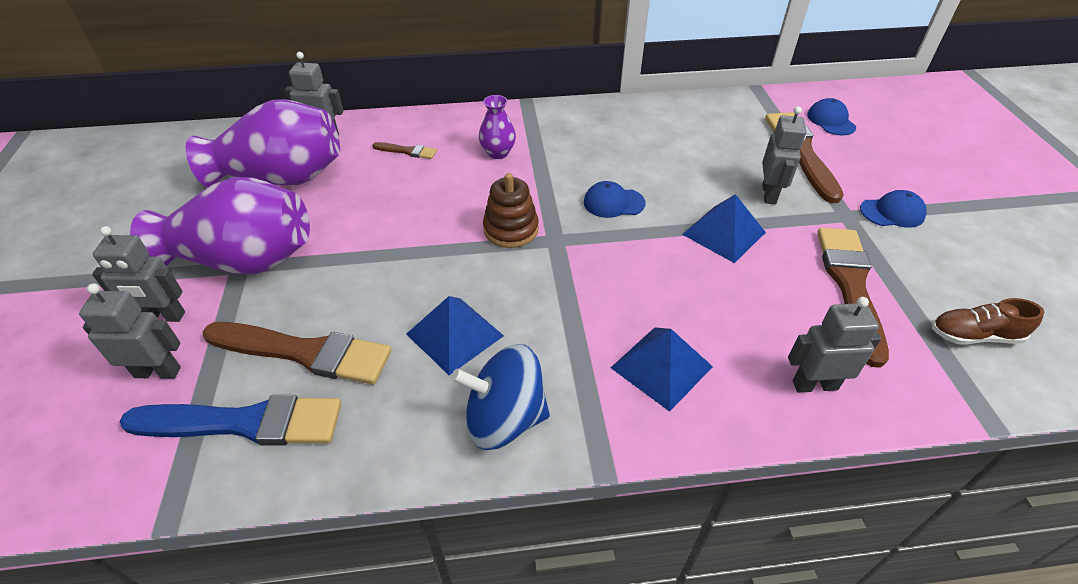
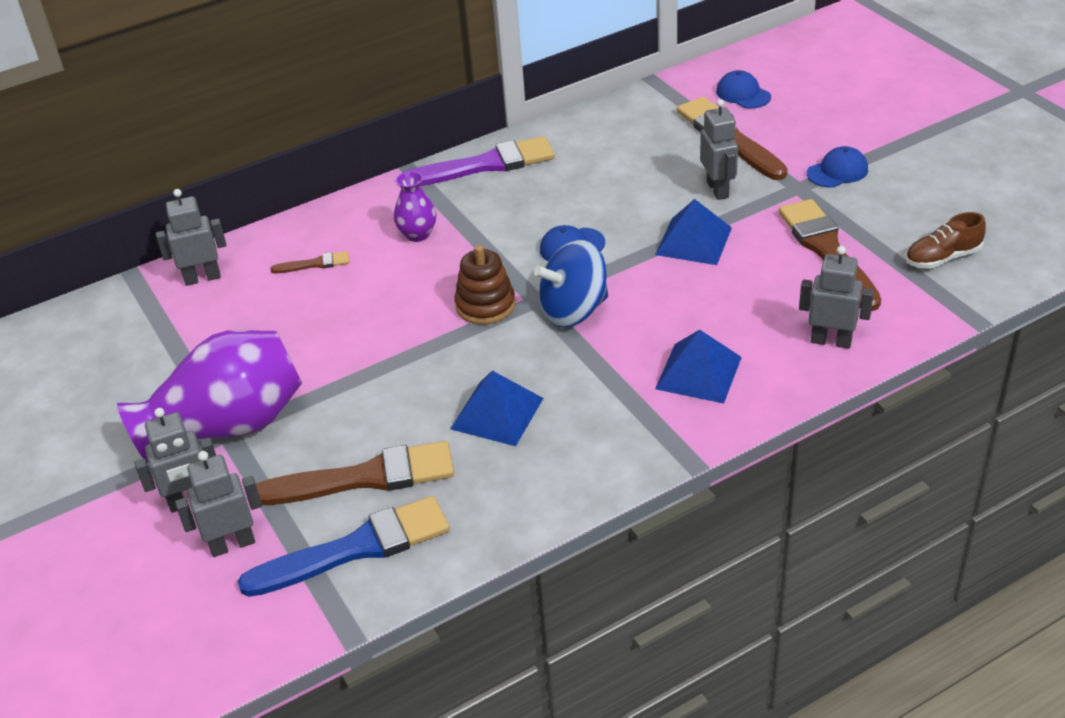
camera: 20 degrees left, 5 degrees down
(282, 177) = (194, 336): purple vase -> none
(504, 419) = (588, 459): blue spinning top -> blue spinning top (574, 310)
(584, 115) = (485, 165): none -> purple brush
(814, 385) = (831, 341): grey robot -> grey robot turned 45 degrees clockwise

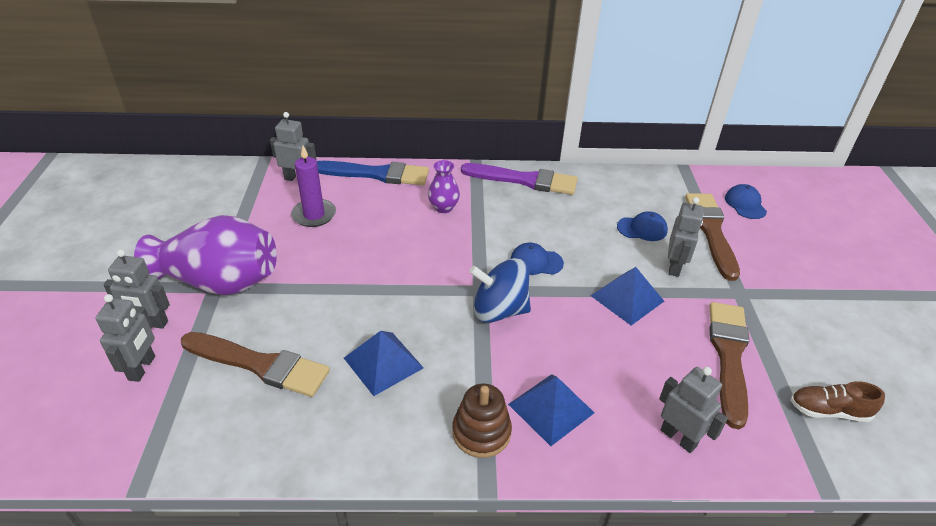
camera: 25 degrees right, 0 degrees up
(232, 544) = (142, 368): grey robot -> grey robot turned 90 degrees clockwise
(267, 308) = (314, 215): none -> purple candle
(315, 264) = (366, 199): brown brush -> none
(356, 548) = (206, 416): blue brush -> blue brush (376, 174)
(485, 305) = (444, 277): brown stacking toy -> brown stacking toy (481, 432)
(837, 171) = (781, 294): blue cap -> blue cap (642, 229)

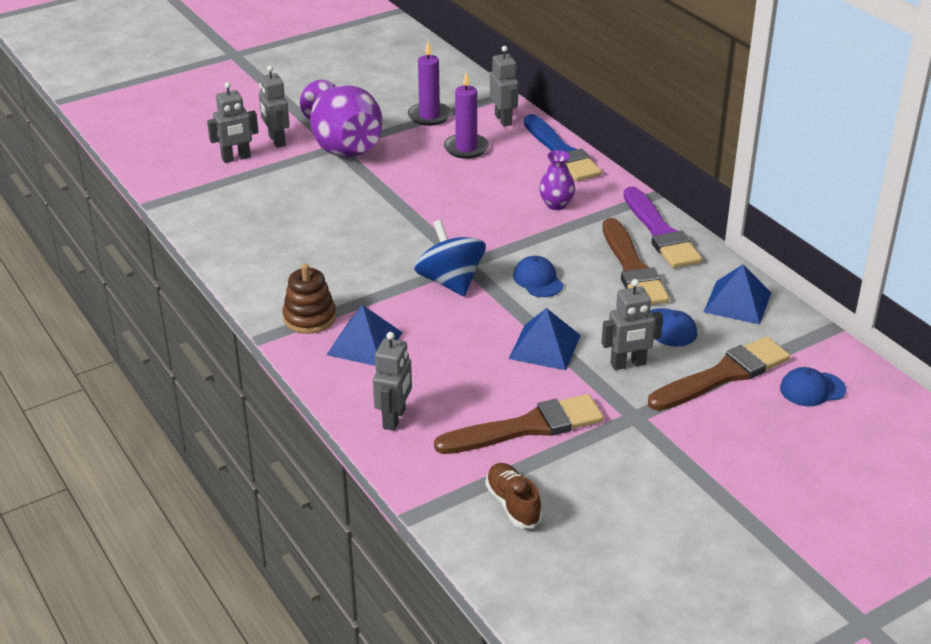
camera: 60 degrees right, 5 degrees down
(240, 212) = (429, 116): none -> purple candle
(260, 364) = (282, 199): brown brush -> brown brush (632, 268)
(383, 363) = (335, 249): blue pyramid -> blue pyramid (737, 302)
(745, 204) = (812, 389): blue cap -> blue cap turned 150 degrees counterclockwise

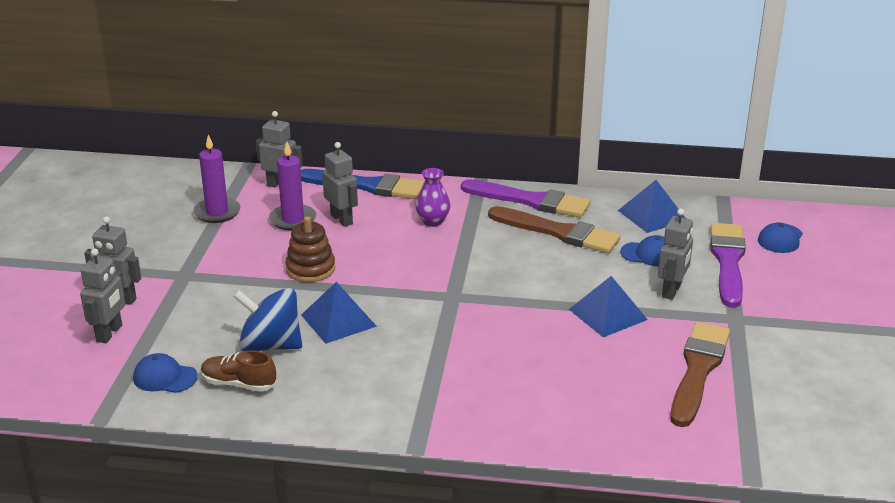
camera: 50 degrees left, 5 degrees down
(309, 318) = (422, 407): brown stacking toy -> brown stacking toy (310, 269)
(343, 146) = (189, 271): purple vase -> none
(364, 343) = (496, 395): blue pyramid -> blue pyramid (338, 320)
(394, 418) = (617, 428): grey robot -> grey robot (342, 219)
(450, 282) = (467, 314): blue spinning top -> blue spinning top (270, 345)
(513, 504) = (785, 421): brown shoe -> brown shoe (238, 384)
(538, 280) = (519, 276): blue cap -> blue cap (165, 377)
(723, 375) = (727, 261): brown brush -> purple brush

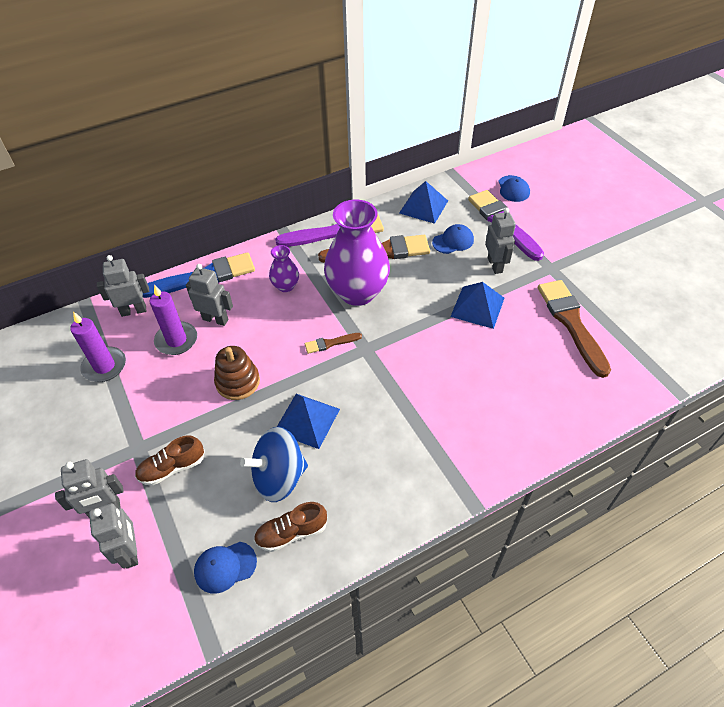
camera: 35 degrees left, 20 degrees up
(195, 299) = (172, 468): none -> brown shoe
(424, 278) = (330, 343): none -> brown brush
(496, 253) = (357, 292): none -> purple vase

